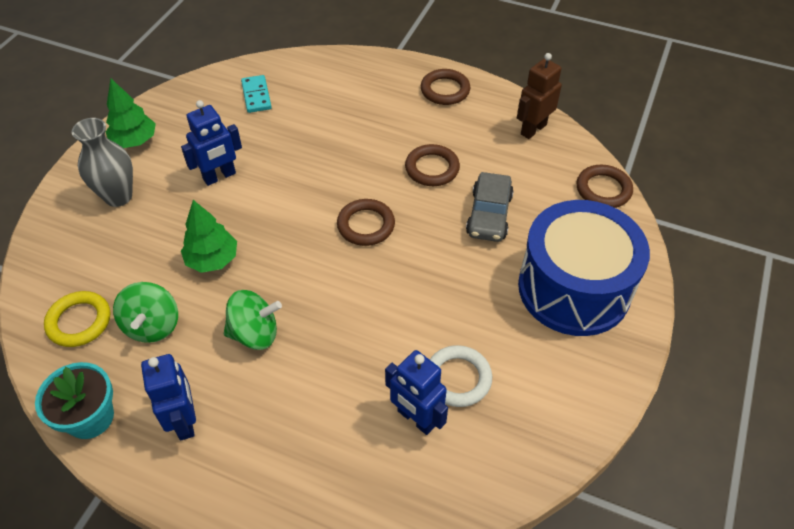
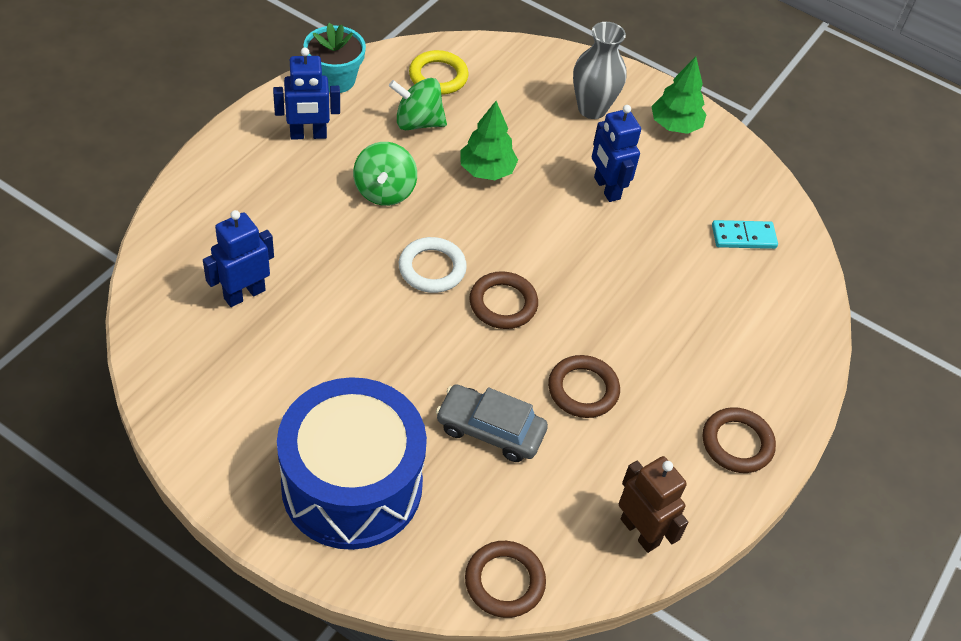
camera: 95 degrees right, 0 degrees up
(458, 378) = (275, 338): white ring -> white ring (432, 268)

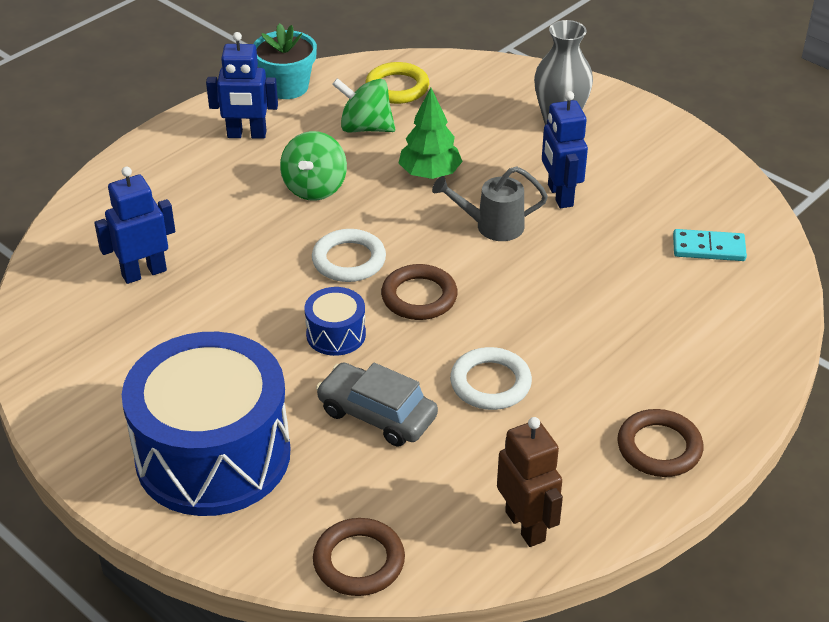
camera: 15 degrees right, 10 degrees down
(436, 349) = (336, 334): none -> blue drum
(553, 224) = (492, 226): none -> grey watering can
(583, 389) = (490, 383): brown ring -> white ring
(675, 125) = (651, 140): green tree -> none

